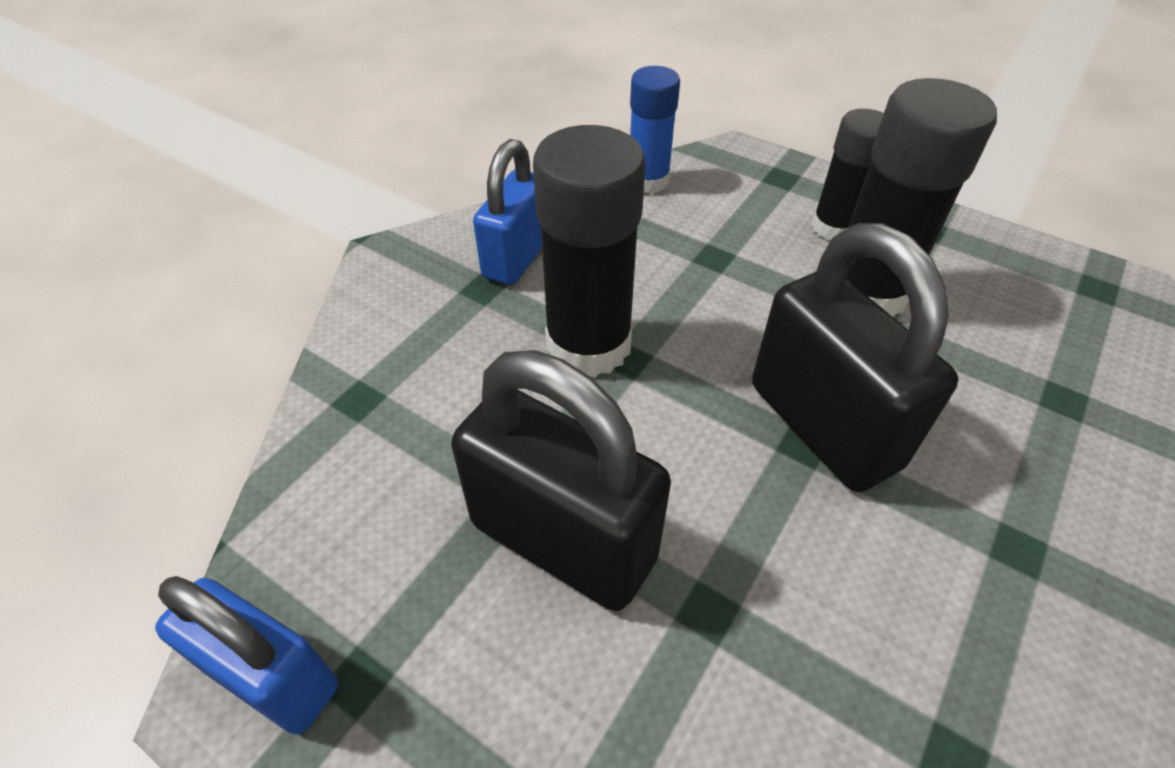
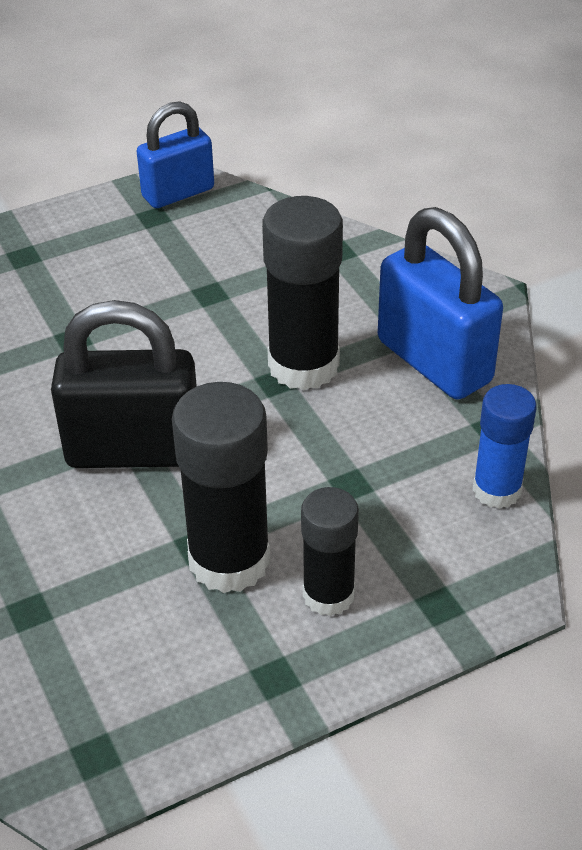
camera: 120 degrees right, 5 degrees down
(516, 257) = (434, 361): blue padlock -> blue padlock, size x1.52
(563, 540) = (162, 300): black padlock -> none

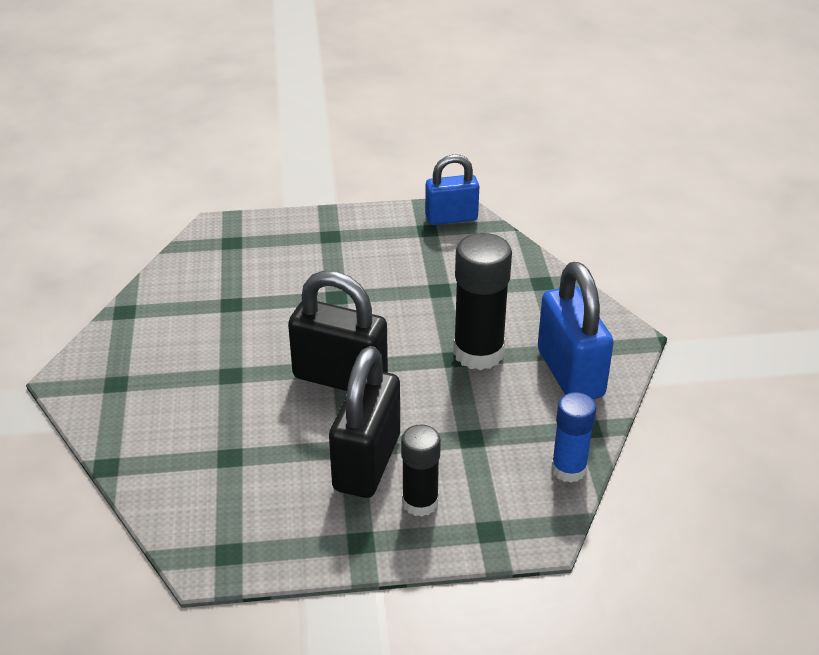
camera: 20 degrees right, 5 degrees down
(229, 560) = (367, 462): black glue stick -> black padlock

